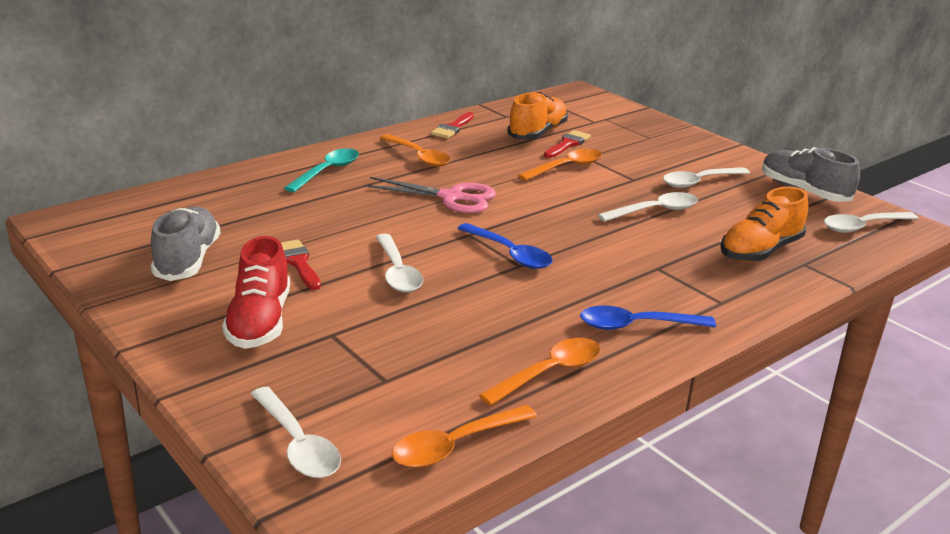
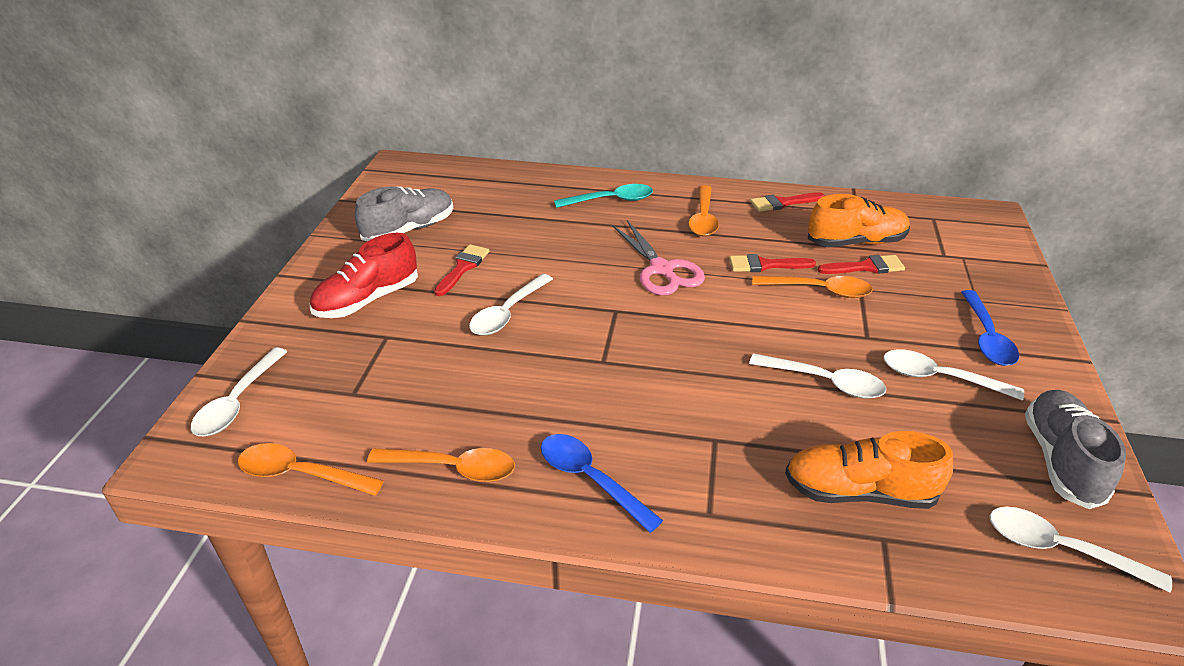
camera: 50 degrees right, 10 degrees up
(510, 167) = (765, 265): none -> red brush
(510, 254) = (613, 347): blue spoon -> blue spoon (987, 338)

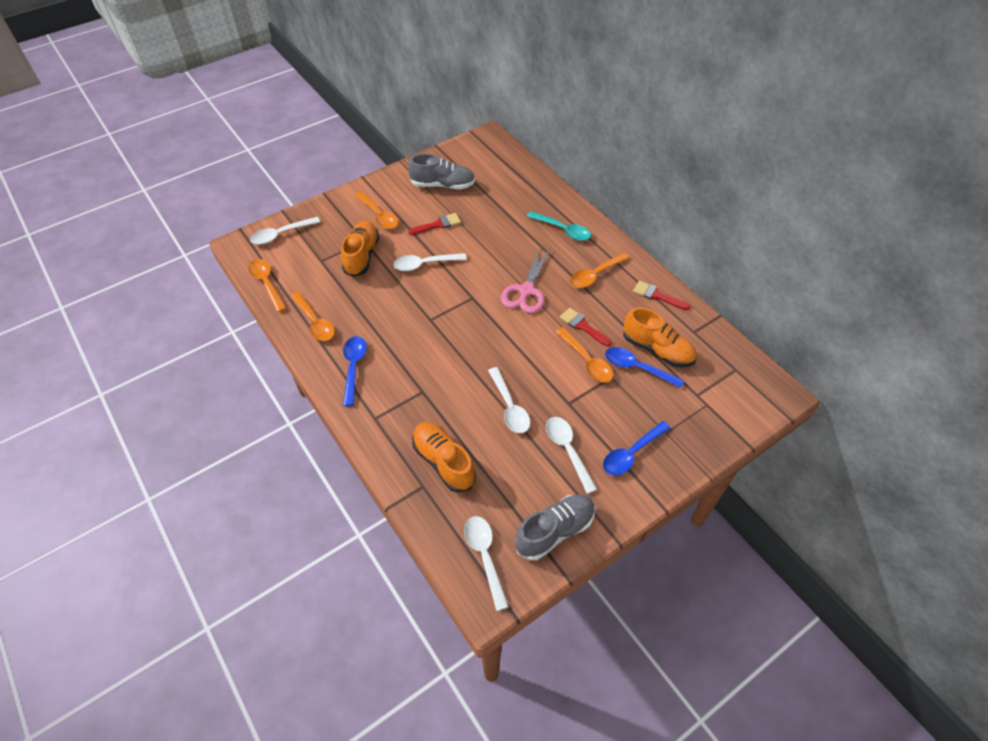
camera: 45 degrees right, 15 degrees up
(367, 300) = (379, 215): red shoe -> orange spoon
(408, 353) = (362, 256): none -> orange shoe
(866, 267) = (636, 368): red brush -> blue spoon

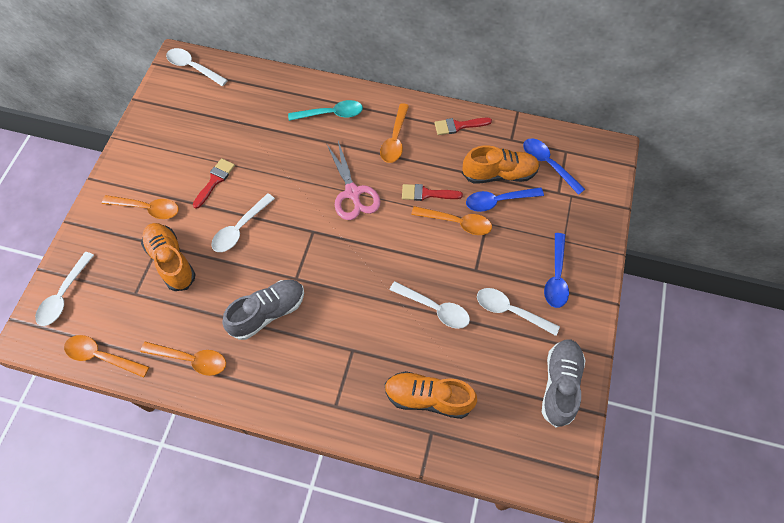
camera: 40 degrees left, 10 degrees up
(353, 367) = (271, 374): blue spoon -> blue spoon (548, 164)
(443, 185) = (181, 137): grey shoe -> grey shoe (268, 313)
(484, 556) = (530, 449): white spoon -> white spoon (193, 67)

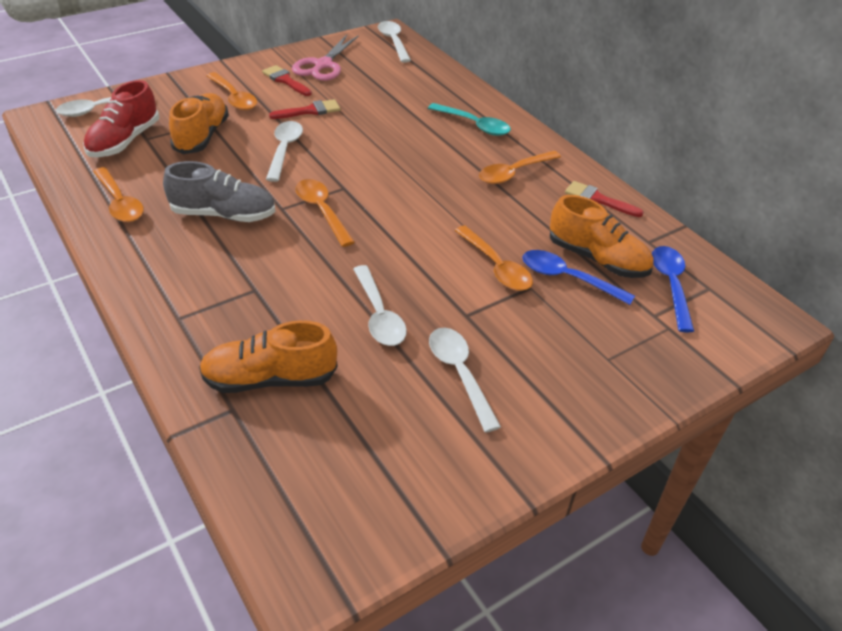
camera: 40 degrees right, 20 degrees down
(101, 356) = (65, 158): orange spoon -> orange spoon (321, 211)
(123, 308) = (124, 141): none -> red shoe
(240, 229) = (284, 150): white spoon -> white spoon turned 105 degrees clockwise
(352, 193) = (418, 184): pink scissors -> pink scissors (323, 65)
(426, 194) = (493, 227): red brush -> red brush (285, 80)
(428, 398) = (270, 379): orange shoe -> orange shoe turned 60 degrees counterclockwise
(556, 277) = (556, 383): blue spoon -> none
(560, 385) = (430, 482): grey shoe -> none

